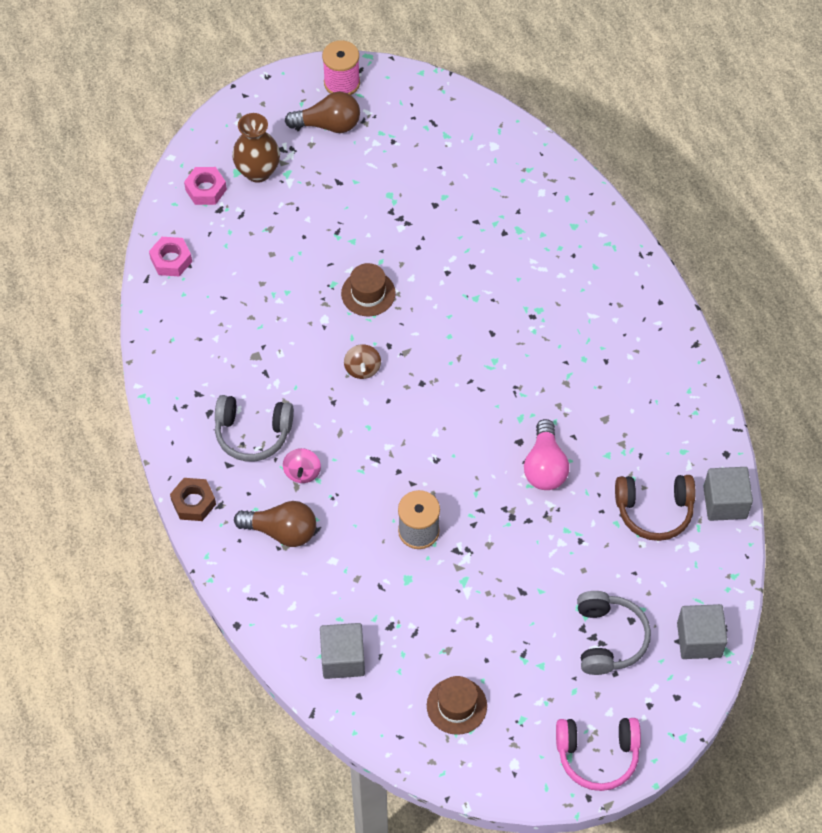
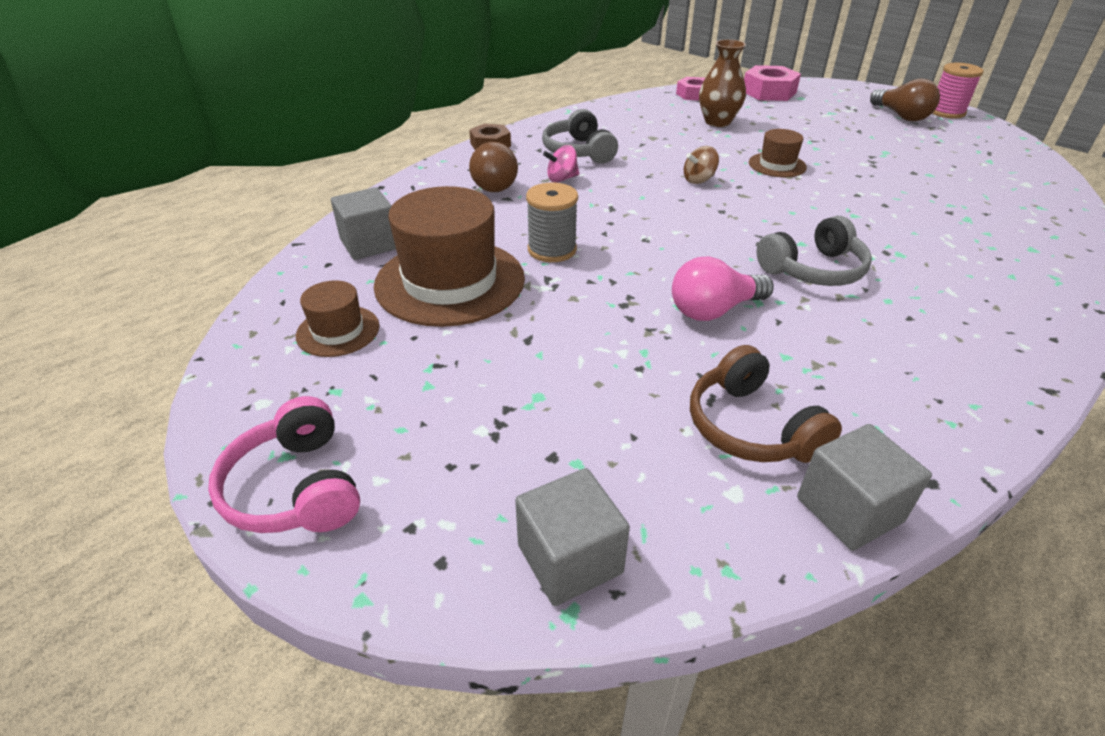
camera: 65 degrees right, 20 degrees down
(206, 189) = (769, 92): pink nut -> pink nut, size x1.52
(258, 171) = (814, 103): brown vase -> brown vase (717, 122)
(428, 616) = (450, 281): none -> brown hat
(608, 638) = (506, 440): grey headphones -> grey headphones (813, 270)

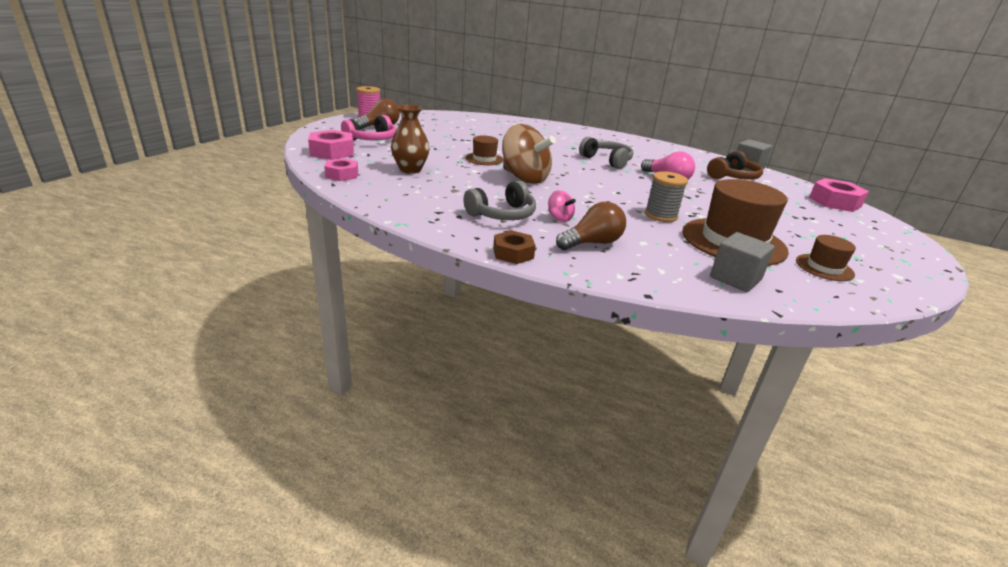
camera: 110 degrees left, 10 degrees down
(295, 488) = (908, 253): pink headphones -> pink headphones (372, 139)
(570, 559) = (835, 202): grey cube -> pink nut
(698, 180) = (524, 178): brown spinning top -> brown spinning top, size x2.22

